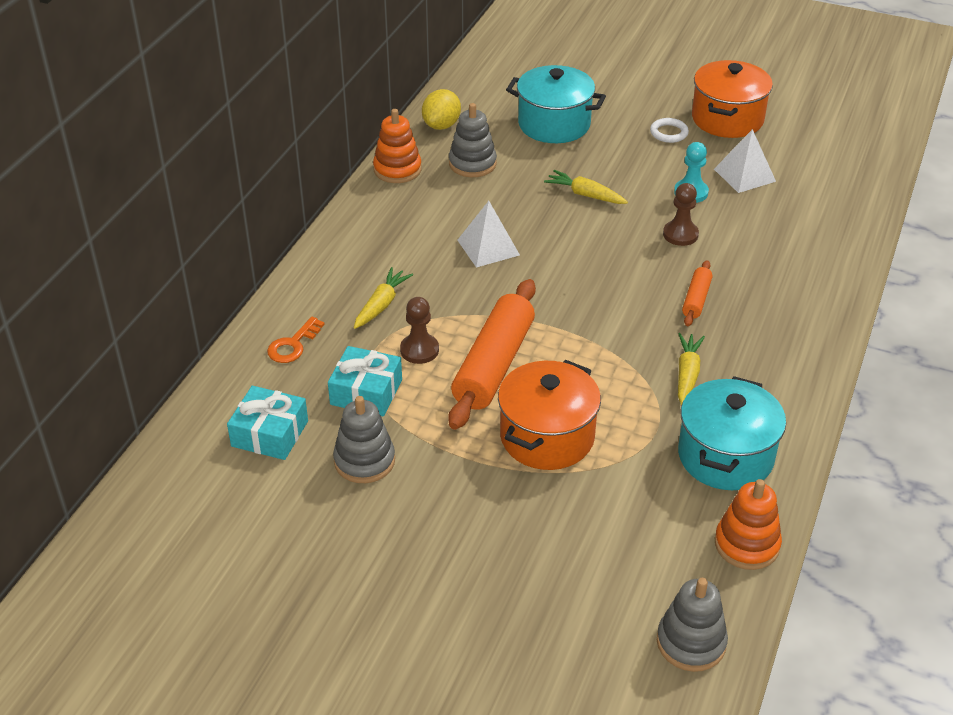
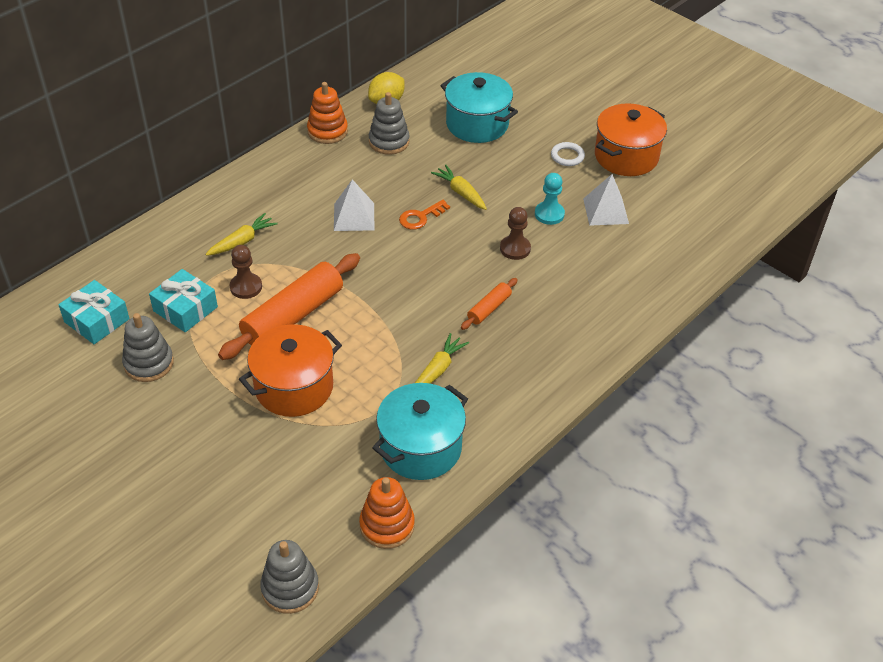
camera: 20 degrees right, 5 degrees up
(293, 345) = (157, 255): orange key -> orange key (420, 217)

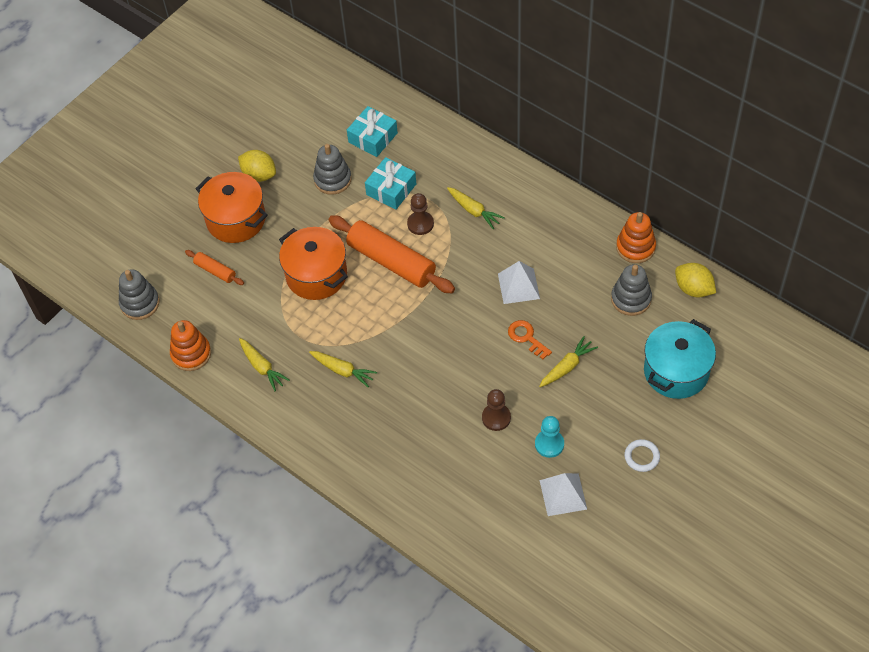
camera: 90 degrees right, 10 degrees up
(110, 440) = (259, 175): none -> yellow lemon
(420, 448) = (262, 367): turquoise pot -> yellow carrot
(489, 308) = (416, 402): orange rolling pin -> orange rolling pin (215, 271)
(626, 156) = (653, 513): orange pot -> orange pot (236, 219)

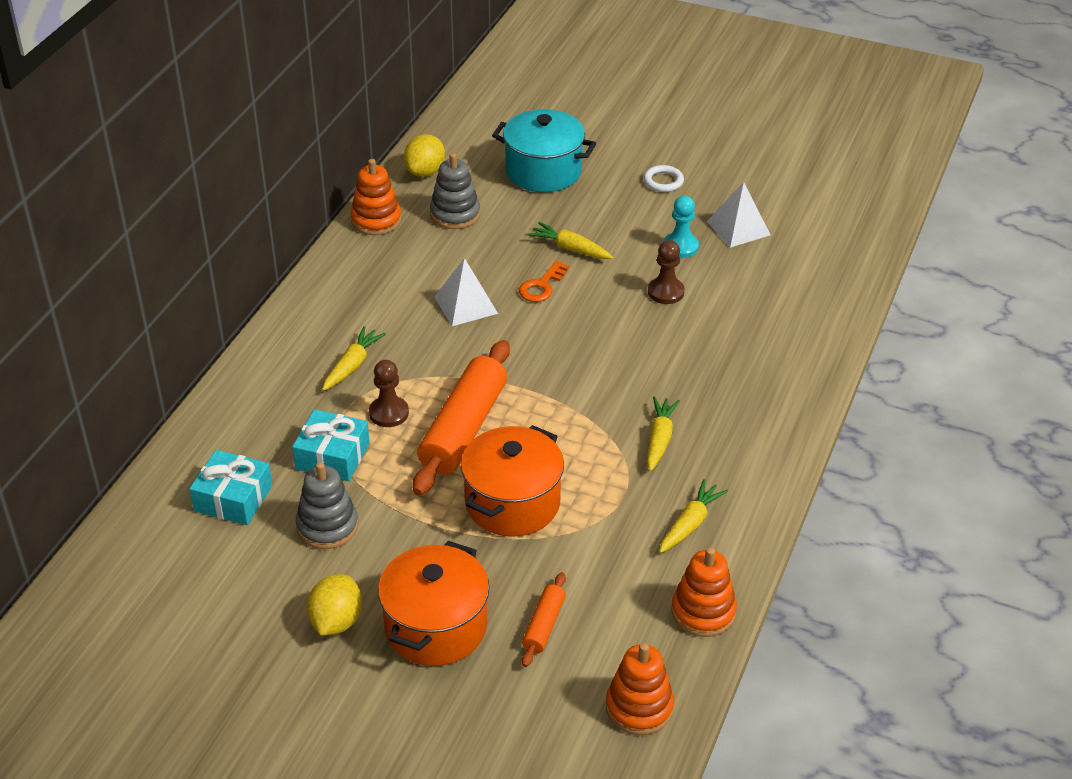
camera: 110 degrees left, 15 degrees down
(140, 303) = (639, 707): grey stacking toy -> orange stacking toy

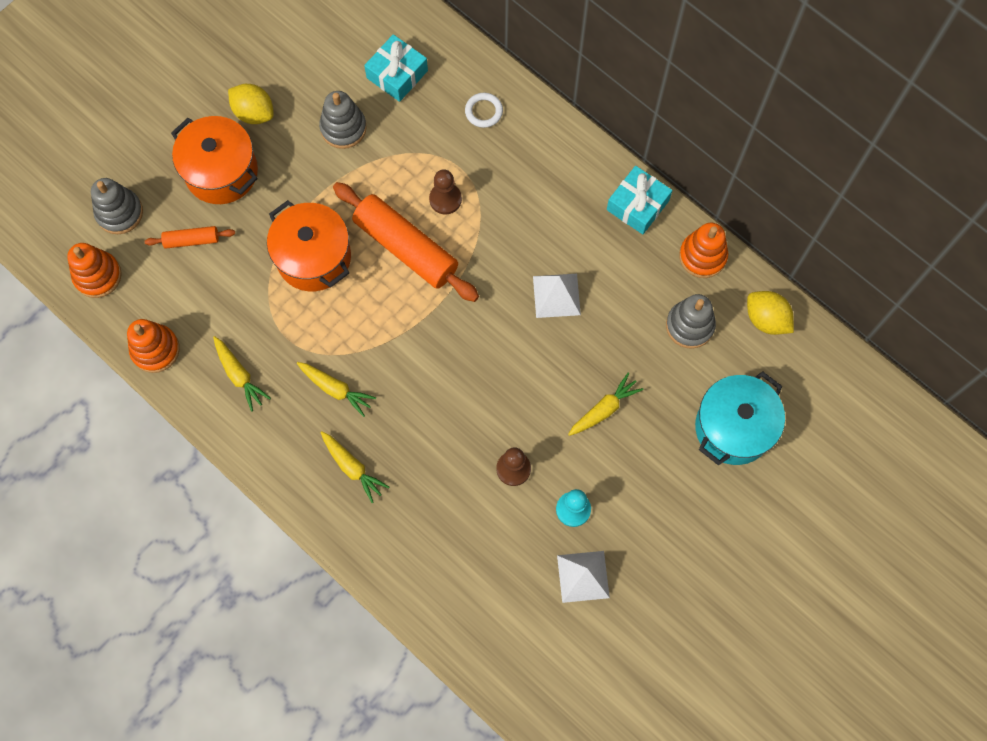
camera: 110 degrees right, 30 degrees up
(332, 456) = (413, 148): turquoise gift -> turquoise gift (637, 205)
(352, 365) = (512, 188): yellow carrot -> yellow carrot (353, 468)
(540, 716) = (119, 213): none -> grey stacking toy
(541, 286) = (559, 366): orange key -> none
(544, 625) = (191, 240): orange rolling pin -> orange rolling pin turned 45 degrees counterclockwise
(663, 181) = (681, 536): white ring -> white ring (483, 111)

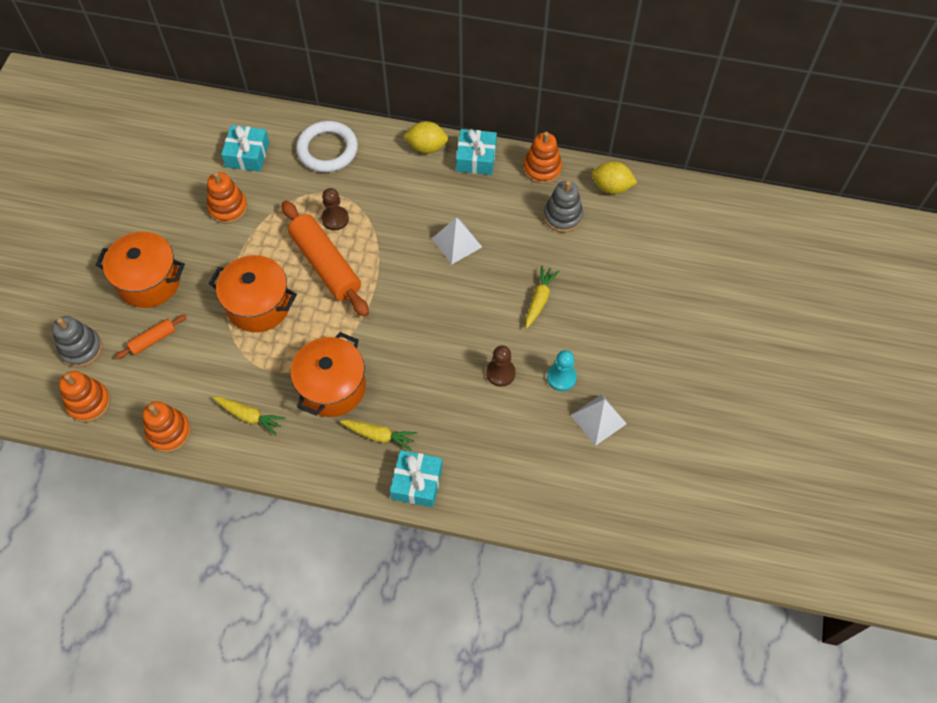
camera: 30 degrees left, 10 degrees down
(254, 113) = (151, 229): yellow lemon -> yellow lemon (426, 147)
(336, 389) = (332, 387): yellow carrot -> orange pot
(343, 128) = (228, 208): grey stacking toy -> orange stacking toy
(360, 538) = (417, 482): none -> turquoise gift
(406, 248) = (326, 265): orange rolling pin -> orange rolling pin turned 45 degrees clockwise
(483, 111) = (327, 150): white ring -> white ring, size x1.97
(733, 427) = (636, 266): turquoise pot -> none

